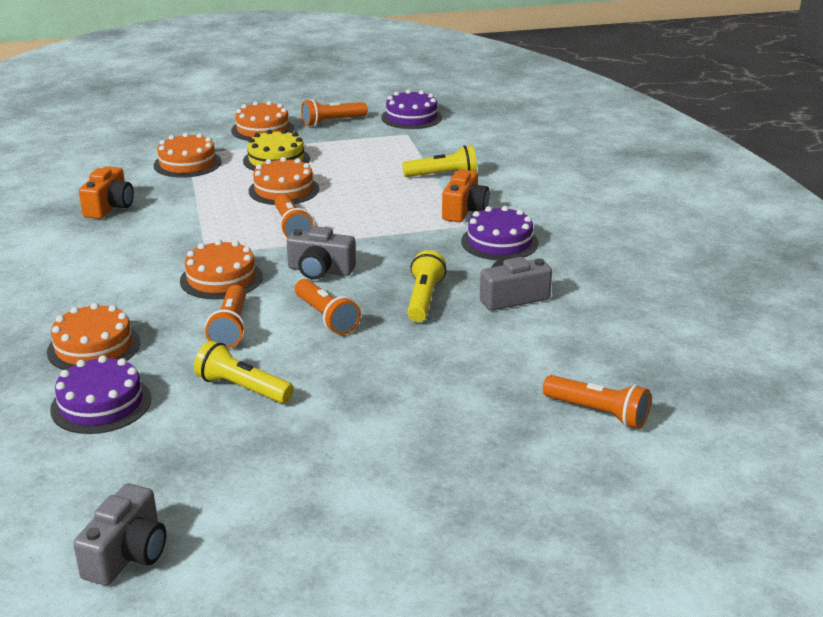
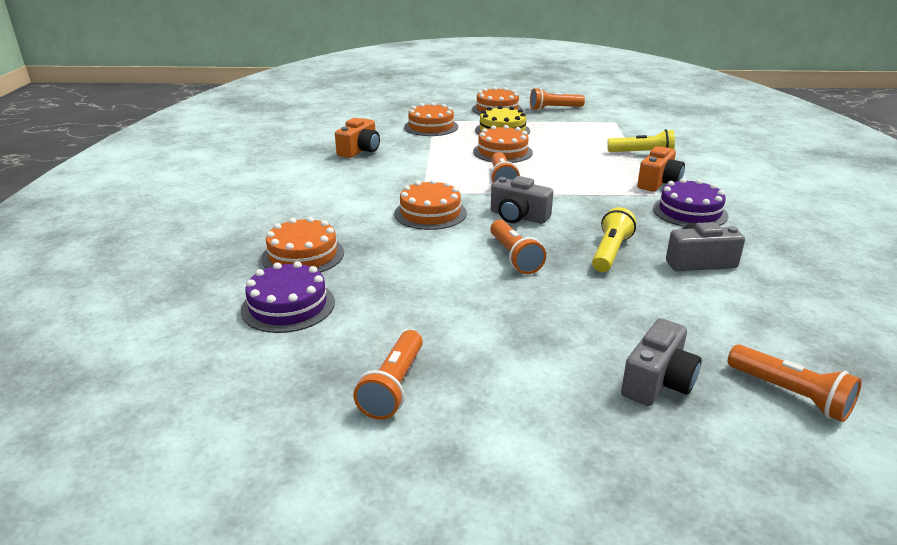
camera: 15 degrees right, 0 degrees up
(127, 554) = (248, 466): grey camera -> grey camera (658, 382)
(231, 328) = (425, 254): orange flashlight -> orange flashlight (394, 386)
(243, 388) = (419, 310): yellow flashlight -> none
(411, 117) = (621, 111): purple cake -> none

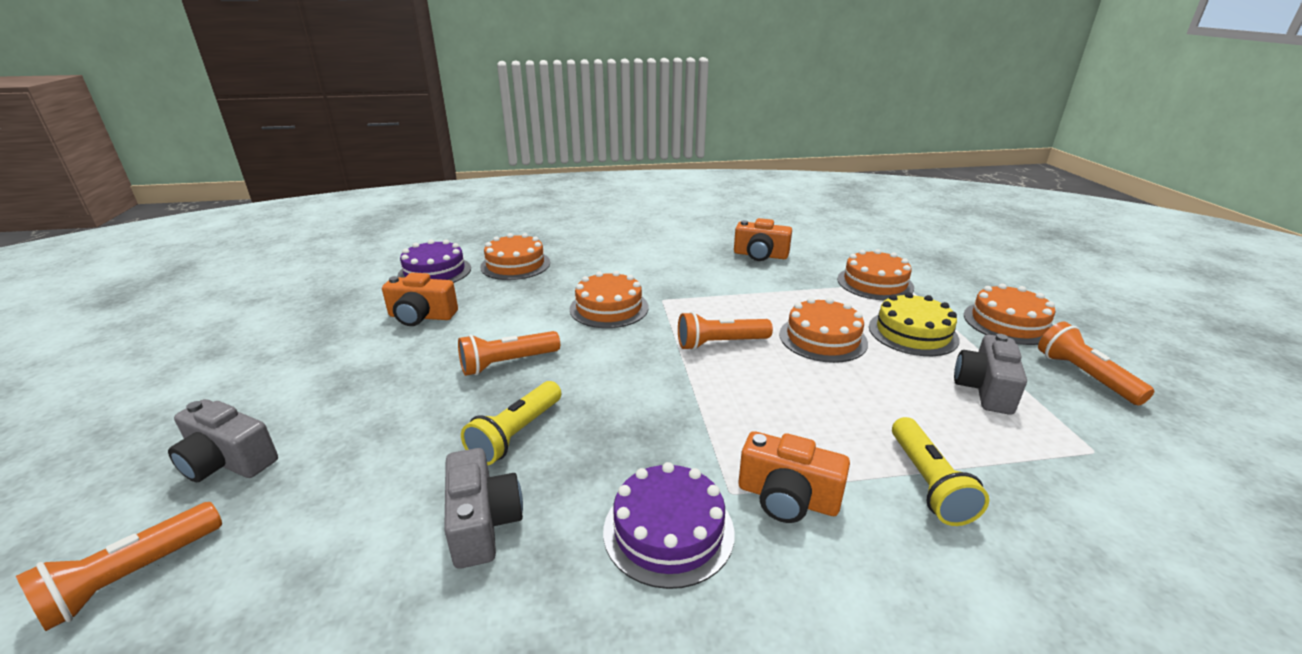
camera: 80 degrees right, 0 degrees up
(394, 386) = (307, 323): orange flashlight -> none
(408, 305) = (421, 316): none -> orange camera
(518, 216) = (611, 361): grey camera -> grey camera (985, 389)
(610, 252) = (516, 434): yellow flashlight -> yellow flashlight turned 105 degrees clockwise

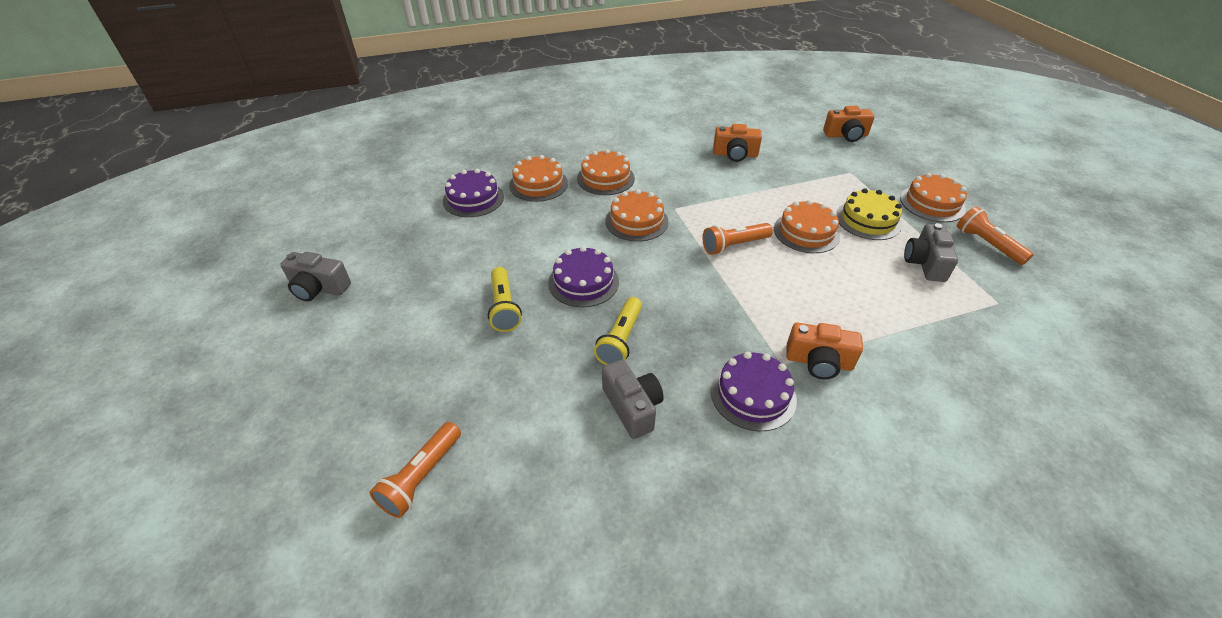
camera: 10 degrees left, 15 degrees up
(228, 461) = (424, 389): grey camera -> grey camera (319, 288)
(421, 316) = (490, 246): orange camera -> orange camera (846, 135)
(508, 363) = (583, 282): orange flashlight -> purple cake
(875, 283) = (830, 175): orange cake -> orange cake (605, 178)
(928, 483) = (901, 339): yellow flashlight -> yellow flashlight (504, 307)

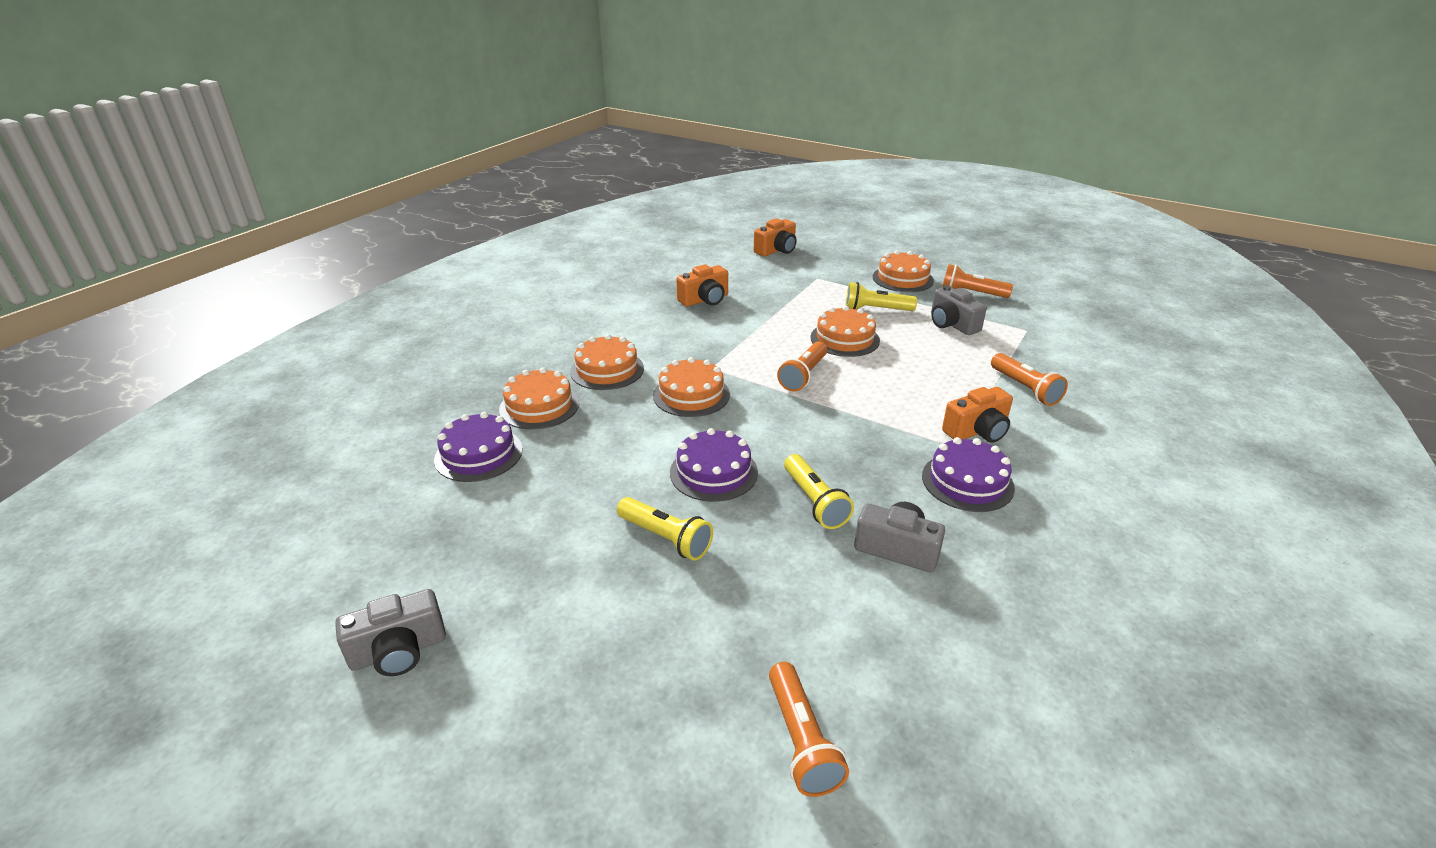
camera: 40 degrees left, 10 degrees down
(868, 220) = (876, 310): yellow cake -> yellow flashlight
(917, 352) = (1025, 388): none -> orange flashlight

